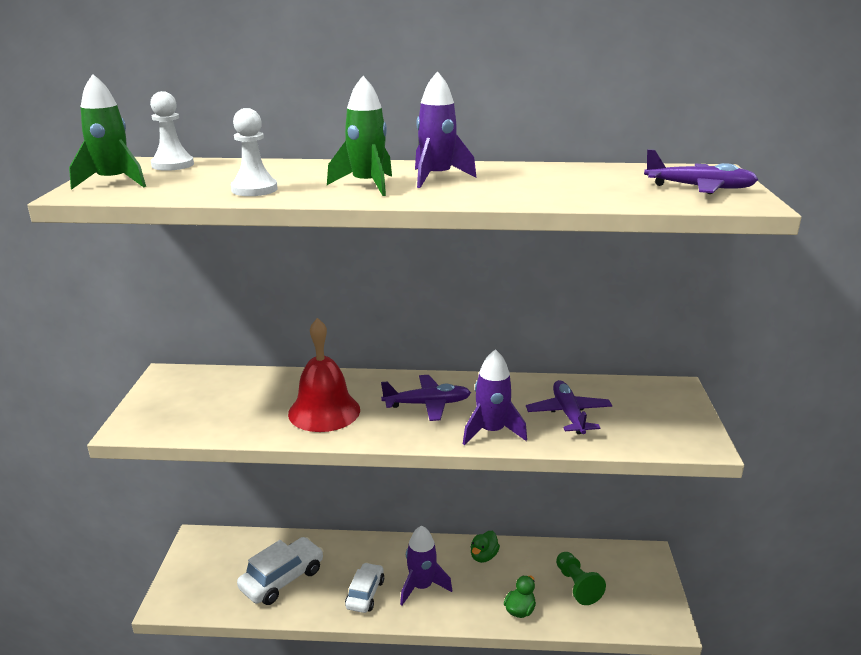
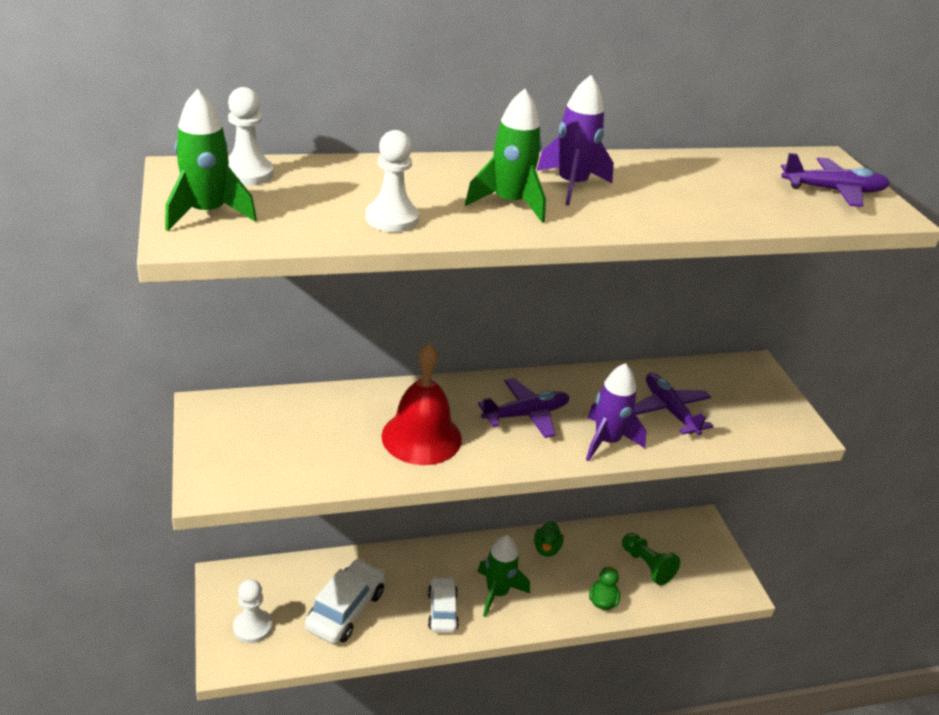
camera: 20 degrees left, 10 degrees up
(200, 580) = (252, 627): none -> white pawn
(421, 586) = (497, 592): purple rocket -> green rocket

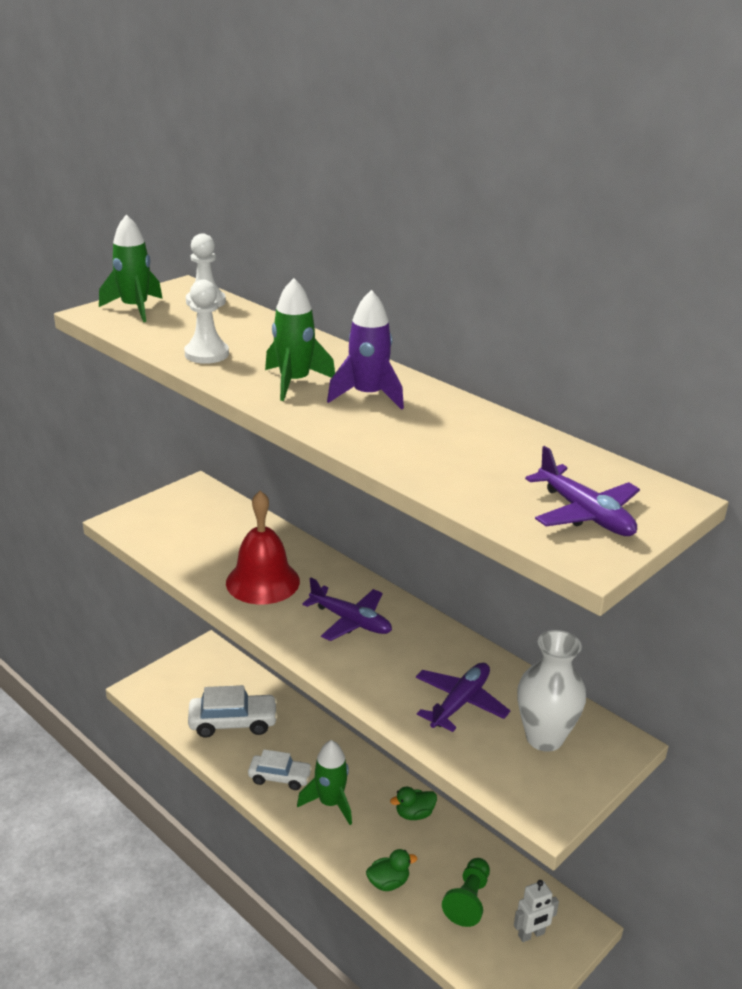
camera: 60 degrees right, 5 degrees down
(252, 627) = (177, 685): white pawn -> none
(442, 611) = (280, 777): white car -> white car turned 45 degrees clockwise
(607, 441) = (366, 678): purple rocket -> none
(695, 551) = (531, 934): none -> white robot
(732, 393) = (544, 738): none -> white vase

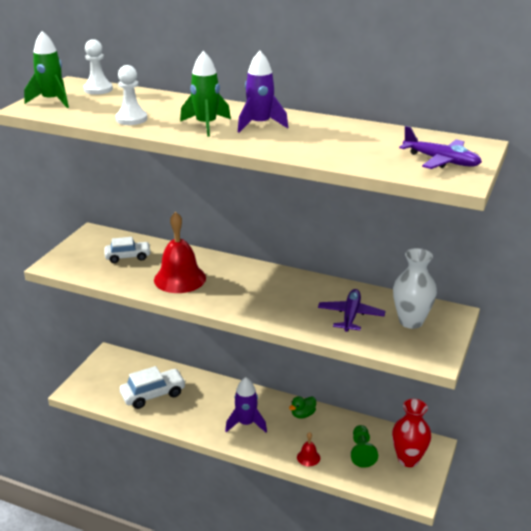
camera: 20 degrees left, 0 degrees up
(280, 777) = (204, 418): white car -> white car (128, 257)
(330, 803) = (246, 423): green rocket -> purple rocket
(351, 621) = (253, 288): purple plane -> none
(388, 882) = (308, 457): green duck -> red bell
(531, 934) = (408, 459): white robot -> red vase

